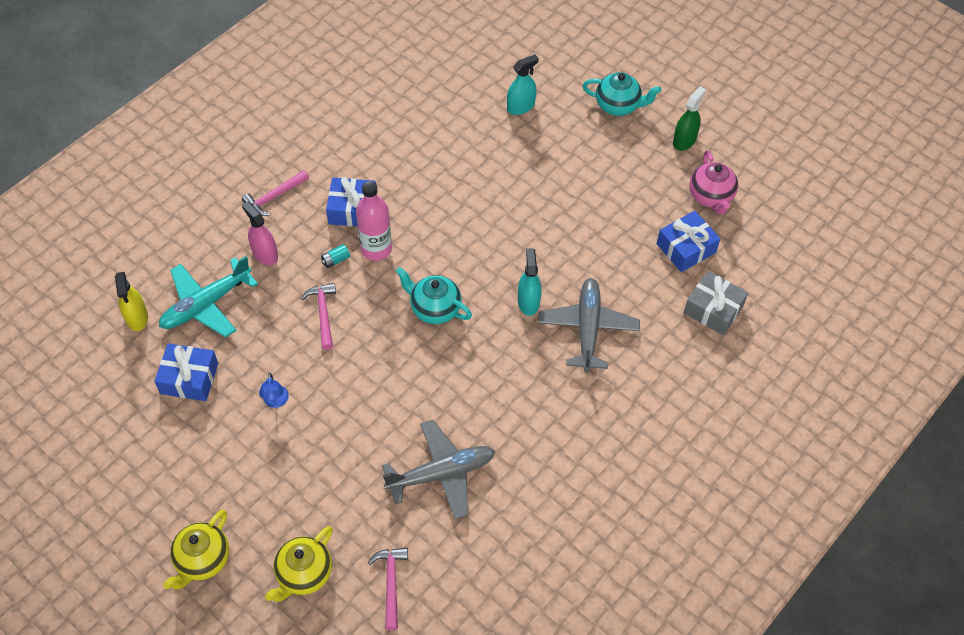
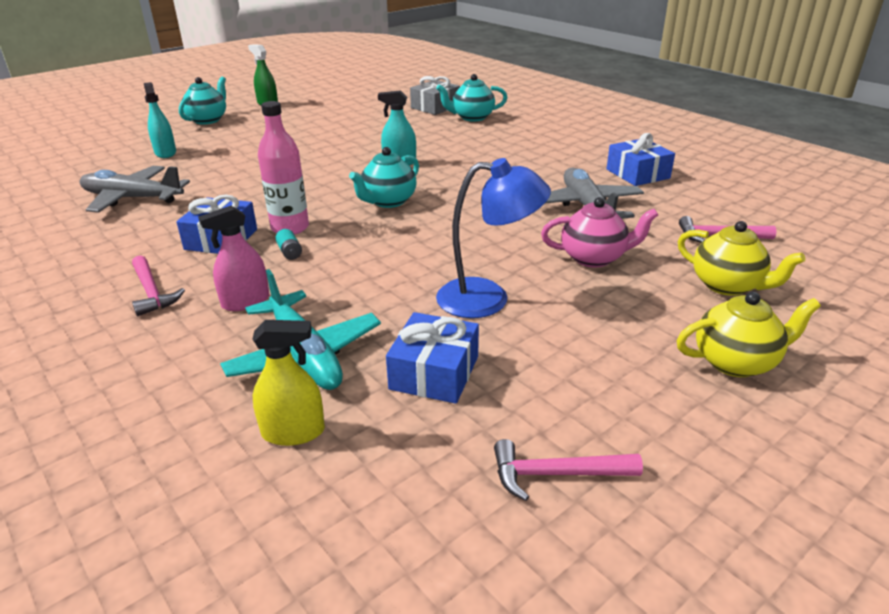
camera: 80 degrees left, 25 degrees down
(203, 560) = (736, 362): yellow teapot -> yellow teapot turned 45 degrees counterclockwise
(276, 402) = (488, 299): blue lamp -> blue lamp, size x2.08
(323, 314) = (366, 263): pink hammer -> pink hammer (556, 474)
(587, 328) = (437, 143): grey plane -> grey plane (132, 198)
(682, 353) = (472, 117): none -> turquoise teapot
(686, 248) = (374, 110): blue gift -> blue gift (637, 174)
(710, 196) = (329, 101): pink teapot -> pink teapot (594, 258)

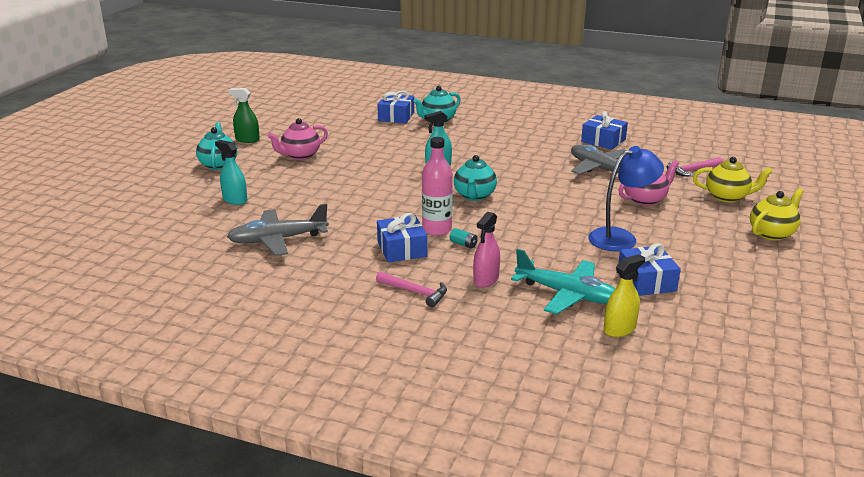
camera: 30 degrees left, 5 degrees down
(287, 126) = (300, 155): none -> pink teapot
(435, 107) = (396, 116): grey gift -> blue gift
(556, 474) = (756, 303): pink hammer -> none

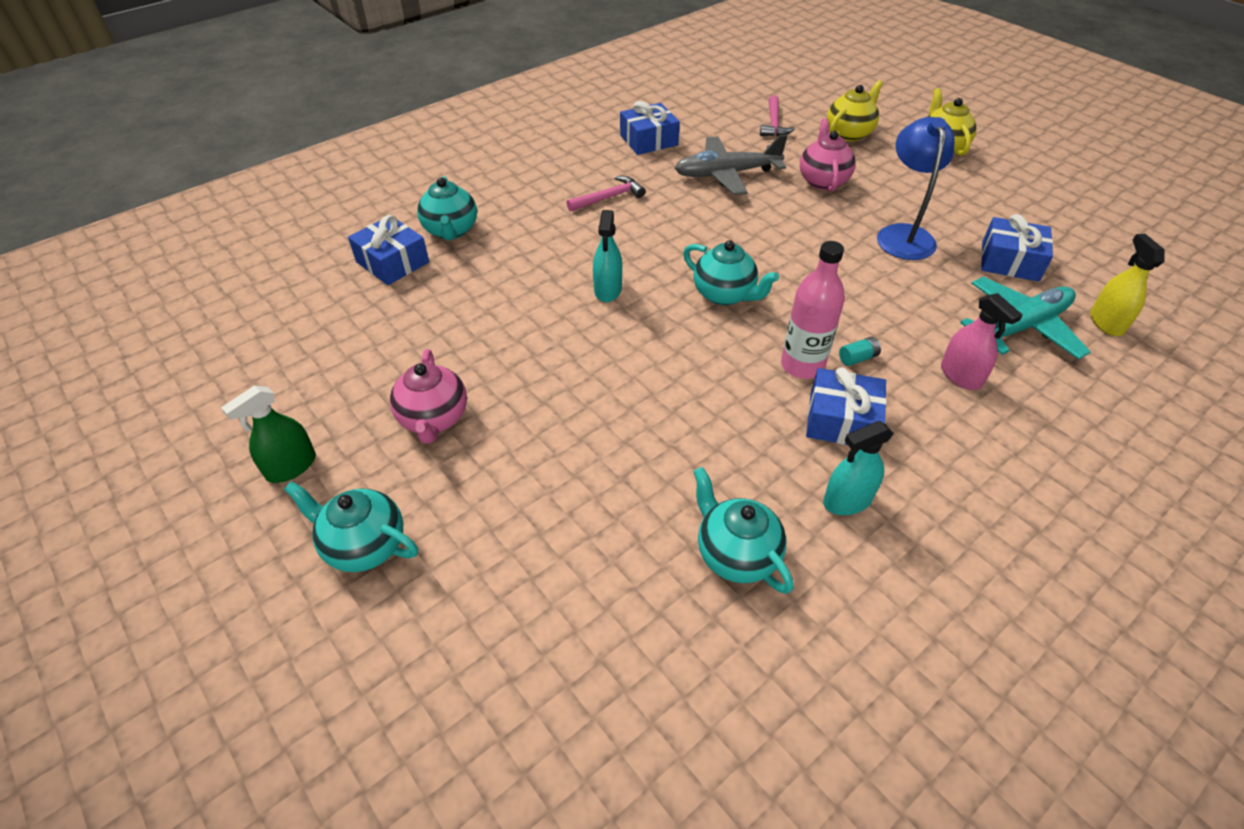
camera: 60 degrees left, 20 degrees up
(235, 200) = (541, 567): turquoise spray bottle -> turquoise spray bottle (847, 500)
(277, 240) = (736, 554): grey plane -> turquoise teapot
(415, 292) = (970, 453): pink hammer -> pink hammer (608, 197)

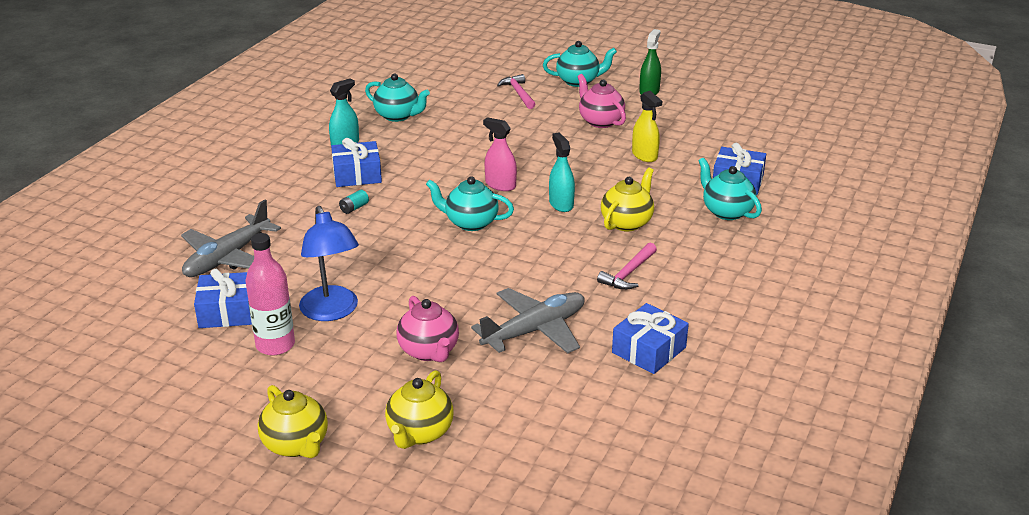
camera: 155 degrees right, 15 degrees down
(560, 247) = (627, 222): none -> yellow teapot
(774, 123) = (521, 421): pink hammer -> pink hammer (518, 93)
(802, 365) = (392, 195): pink bottle -> pink bottle (275, 345)
(960, 376) = (278, 215): pink spray bottle -> pink spray bottle (500, 185)
(1021, 327) = (227, 258): turquoise plane -> grey plane
(1106, 322) = (153, 279): yellow spray bottle -> yellow spray bottle (644, 155)

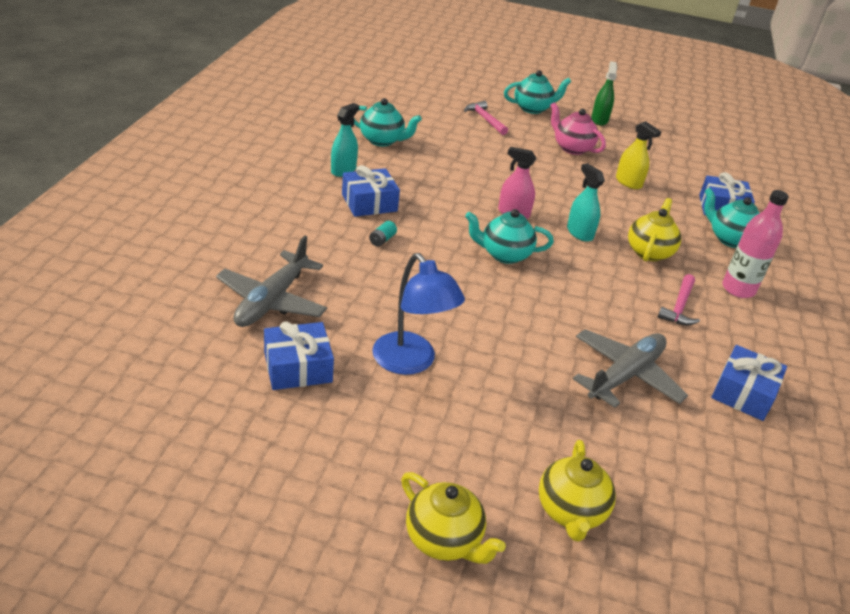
camera: 15 degrees left, 5 degrees up
(275, 345) = (367, 407): pink bottle -> pink bottle (738, 289)
(429, 351) = (533, 406): pink teapot -> none

